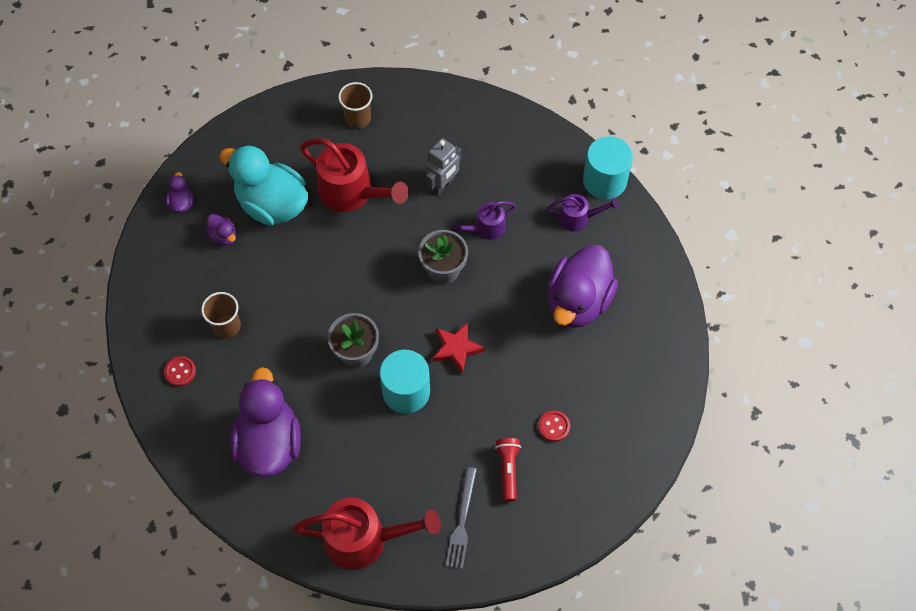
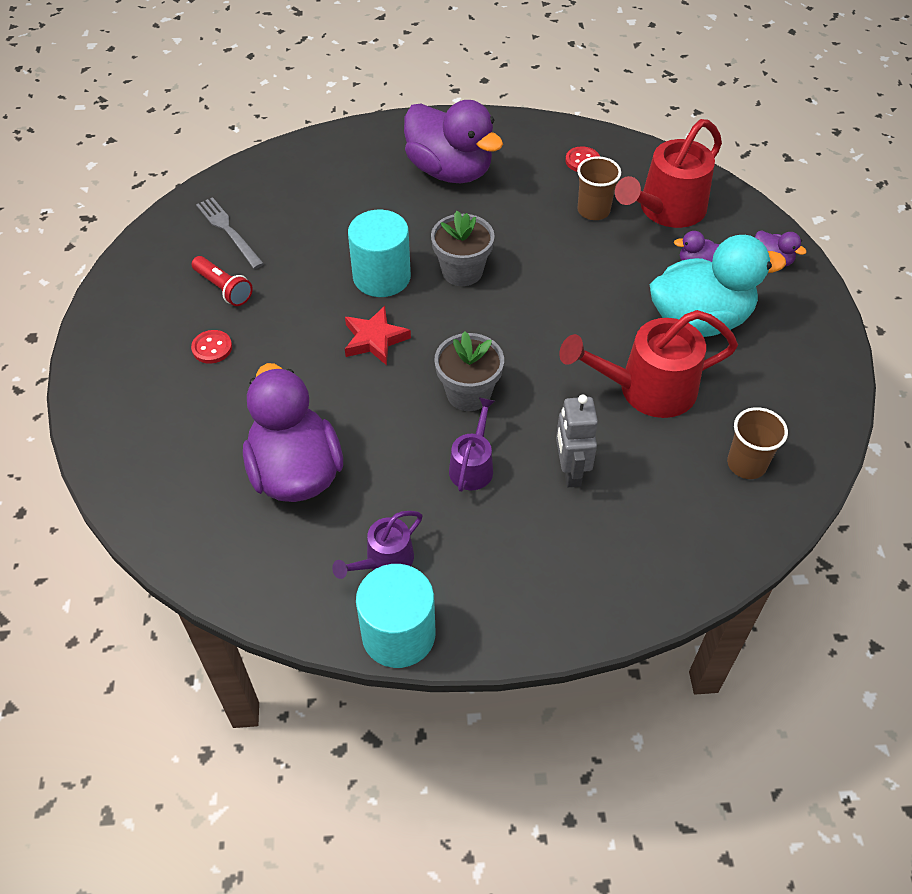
camera: 135 degrees right, 10 degrees down
(365, 539) = (298, 171): red watering can -> red watering can (666, 210)

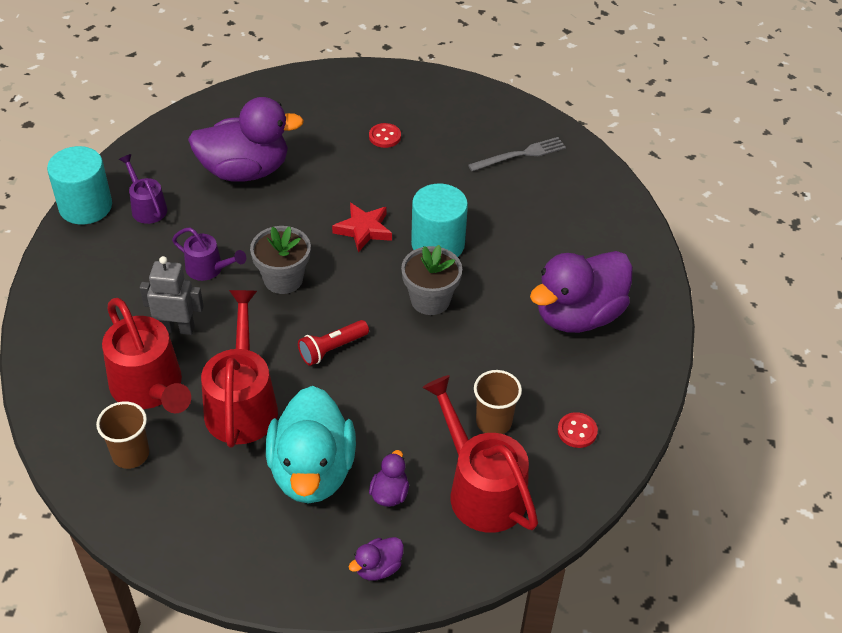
camera: 100 degrees right, 5 degrees down
(224, 288) = (450, 147): red flashlight -> red flashlight (332, 349)
(660, 471) = (150, 388): none -> red watering can

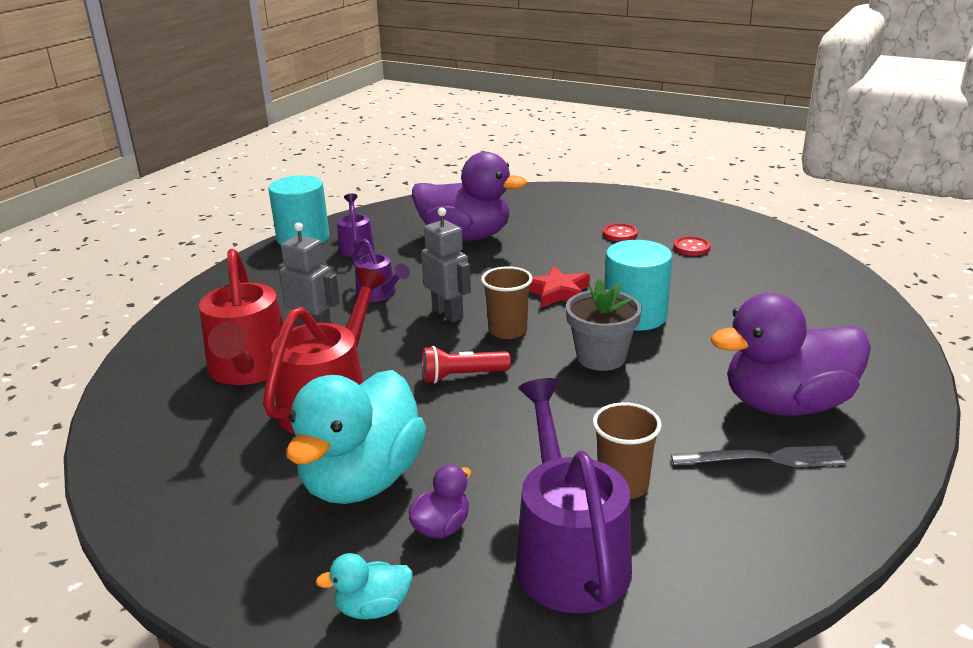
camera: 25 degrees right, 20 degrees down
(130, 454) = (182, 418): brown cup -> brown cup (507, 331)
(283, 279) = (448, 314): grey flower pot -> grey robot
(378, 568) = (373, 608): purple duck -> turquoise duck
(481, 488) = (568, 553): red watering can -> purple watering can
(520, 154) = (766, 265): grey fork -> grey fork (764, 458)
(577, 431) = (739, 522): red button -> red button (691, 248)

